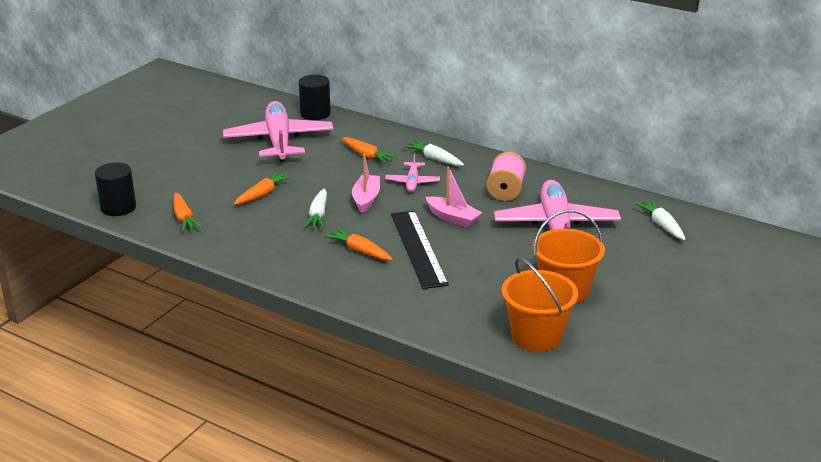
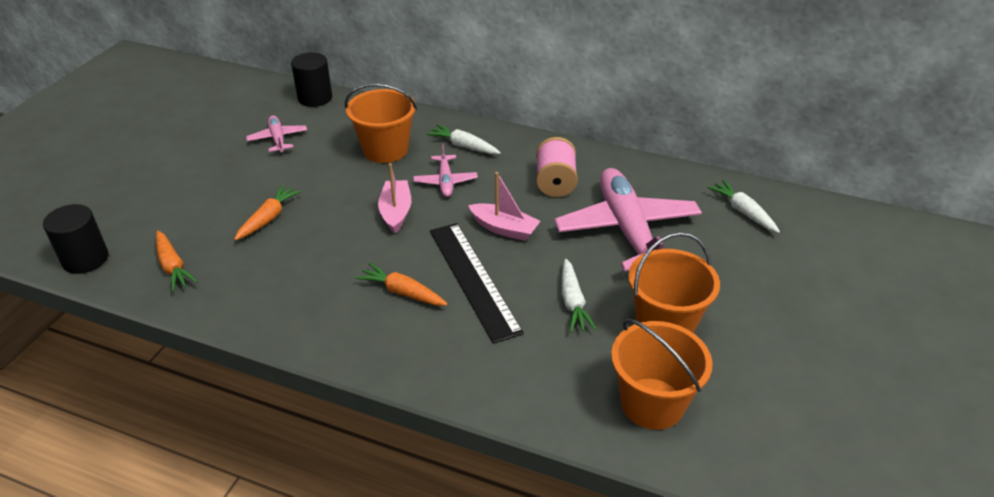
camera: 10 degrees left, 10 degrees up
(279, 141) = (278, 139): pink plane -> pink plane, size x0.47
(318, 215) = (342, 242): white carrot -> white carrot (573, 302)
(367, 156) = (385, 150): orange carrot -> orange bucket

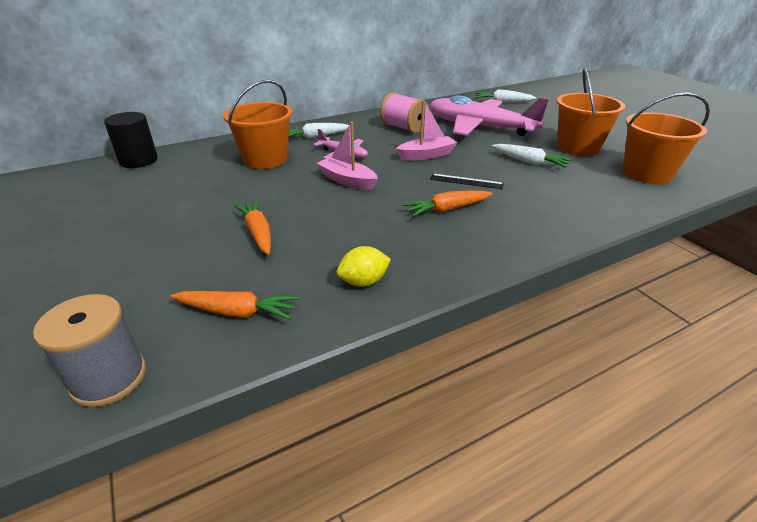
camera: 50 degrees left, 5 degrees down
(85, 259) = (109, 378): black cylinder -> grey spool
(251, 301) = (364, 282): none -> yellow lemon
(278, 139) = (156, 192): pink plane -> none
(473, 279) = (466, 181): black ruler -> black ruler, size x0.48

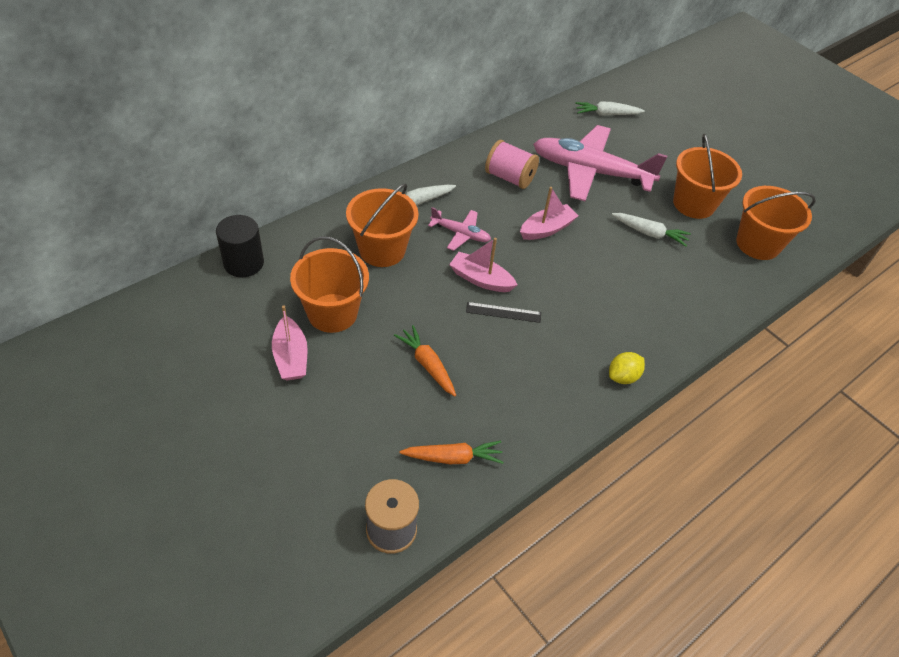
camera: 15 degrees left, 15 degrees up
(126, 218) = (291, 357): none -> pink boat
(190, 193) = (332, 313): none -> orange bucket
(364, 282) = (540, 414): yellow lemon -> yellow lemon (623, 377)
(447, 209) = (586, 315): orange carrot -> none
(466, 181) = (595, 271): black ruler -> black ruler (503, 312)

